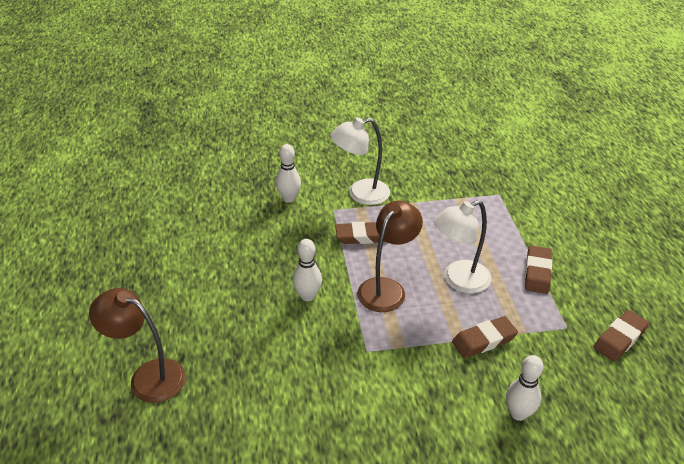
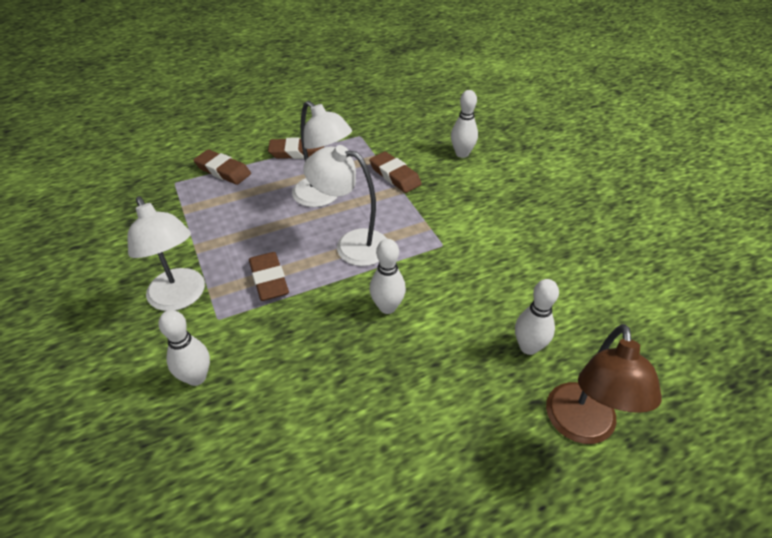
camera: 105 degrees left, 5 degrees up
(228, 372) = (528, 347): none -> white bowling pin
(386, 288) = (351, 245): brown lamp -> white lamp
(620, 338) = (362, 112): brown eraser -> brown eraser (223, 170)

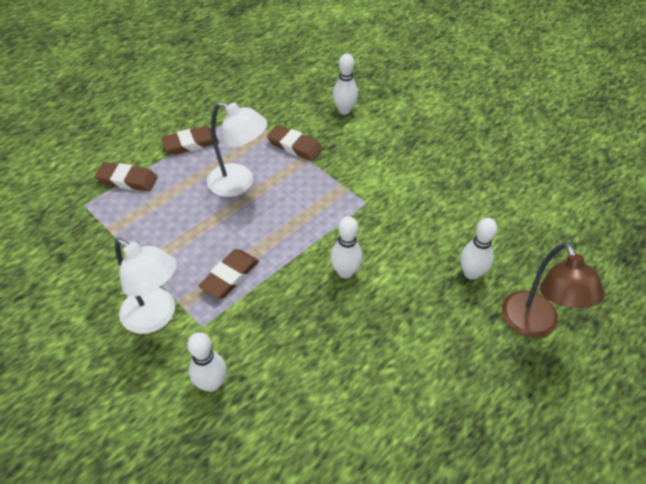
camera: 20 degrees left, 5 degrees up
(269, 279) = (230, 276): brown eraser -> brown eraser turned 75 degrees clockwise
(351, 245) = (287, 223): white lamp -> none

